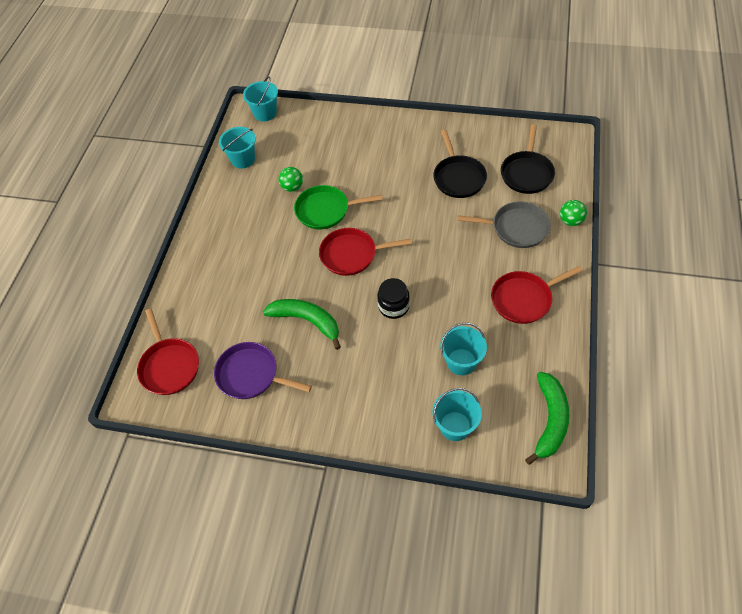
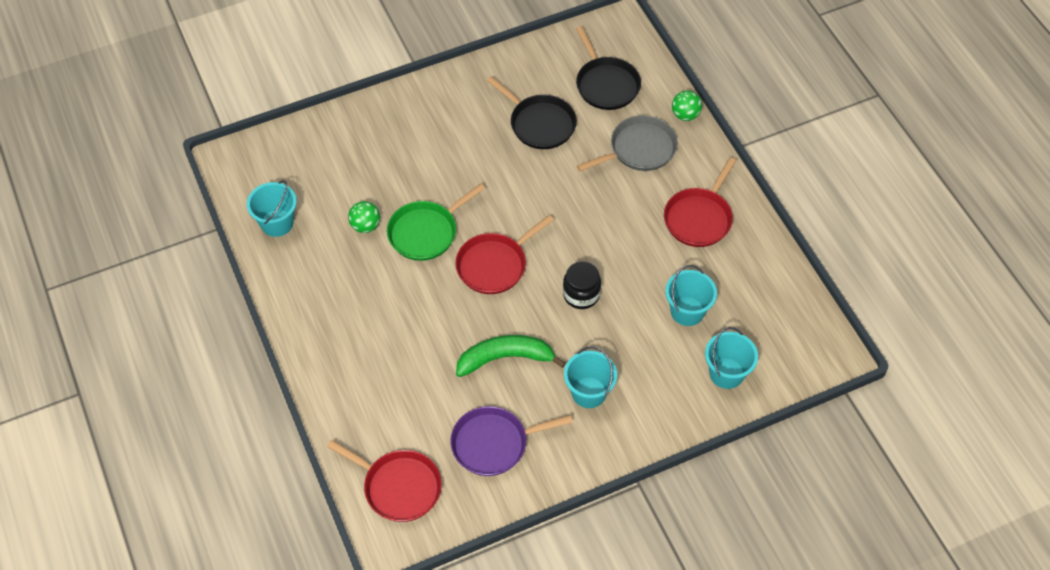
camera: 40 degrees left, 0 degrees up
(265, 113) = (254, 154): turquoise bucket -> turquoise bucket (589, 392)
(550, 420) = (803, 319): green banana -> none

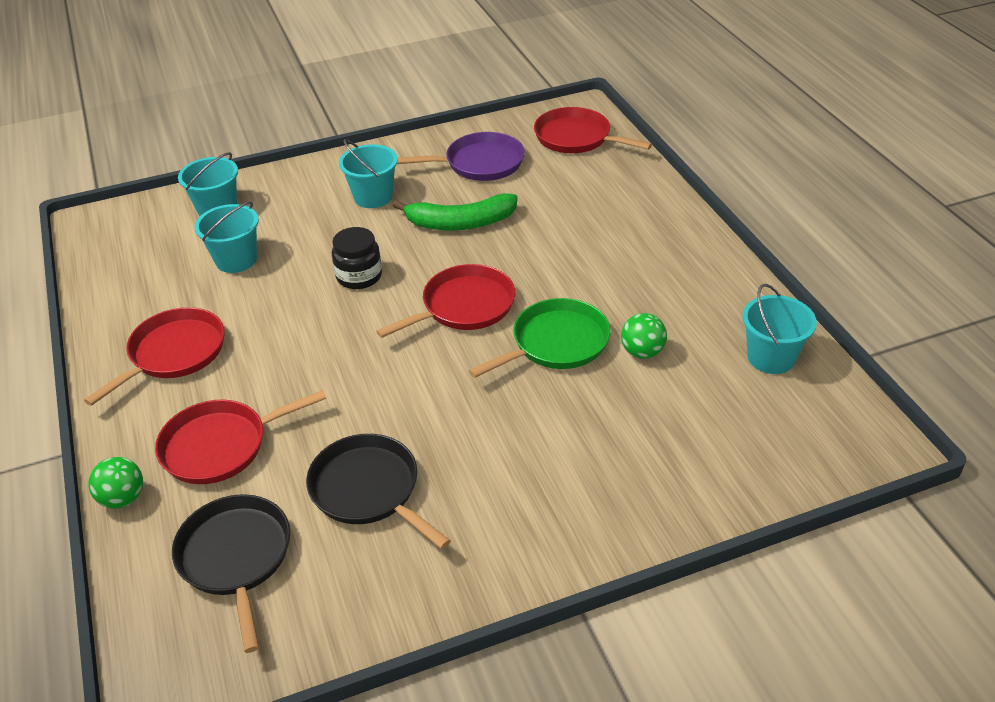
camera: 175 degrees left, 15 degrees down
(639, 149) = (220, 446): grey pan -> red pan

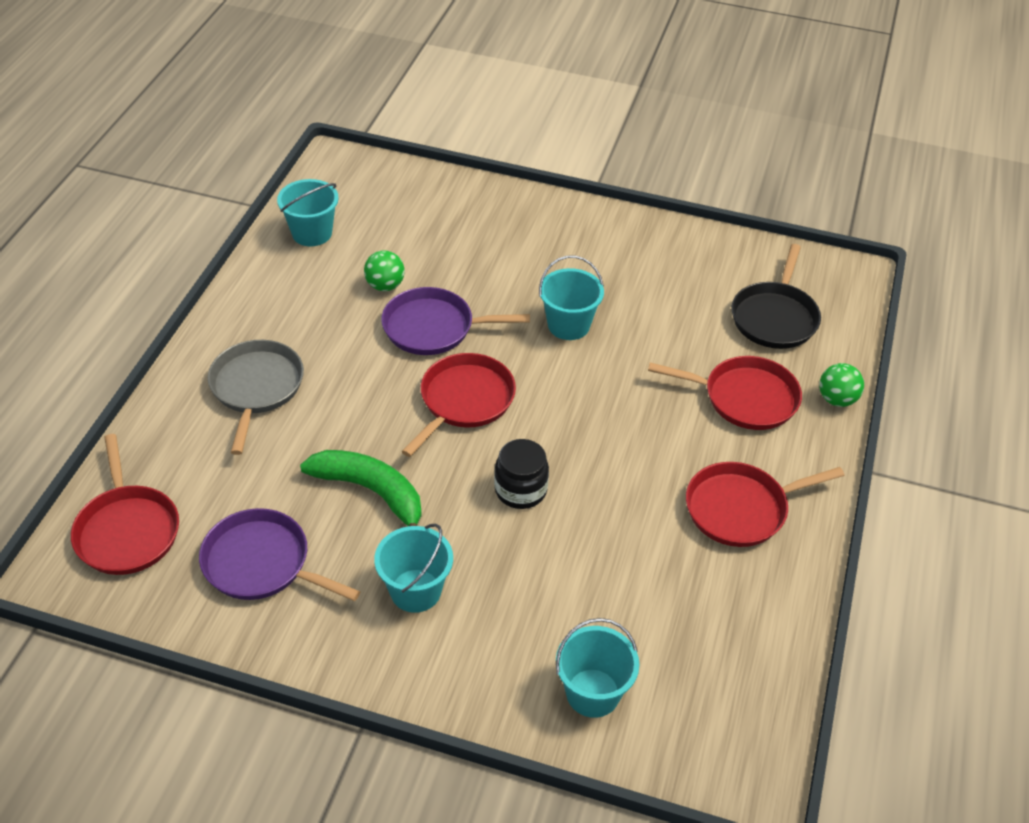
camera: 145 degrees left, 5 degrees up
(236, 260) = (620, 592): turquoise bucket -> turquoise bucket (568, 325)
(368, 490) = (661, 308): black pan -> none
(464, 306) = (464, 401): red pan -> red pan turned 120 degrees clockwise
(556, 343) = (433, 328): green pan -> purple pan
(621, 232) = (256, 388): none -> grey pan

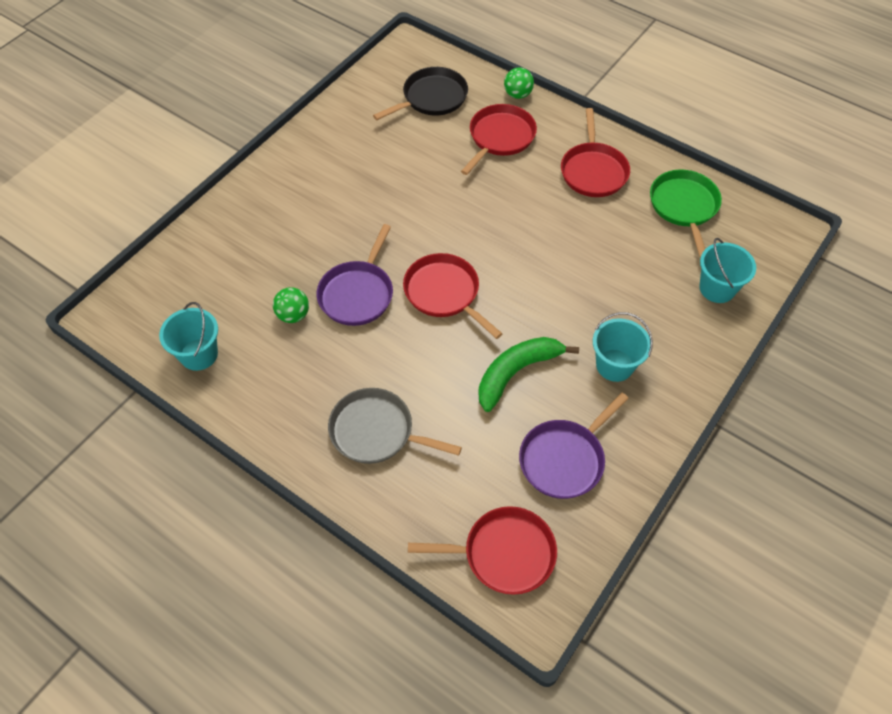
camera: 70 degrees left, 10 degrees up
(520, 490) = (542, 281): black jar -> none
(568, 325) = (391, 210): turquoise bucket -> none
(730, 629) = (684, 206): none -> green pan
(775, 317) = (432, 98): black pan -> black pan turned 75 degrees counterclockwise

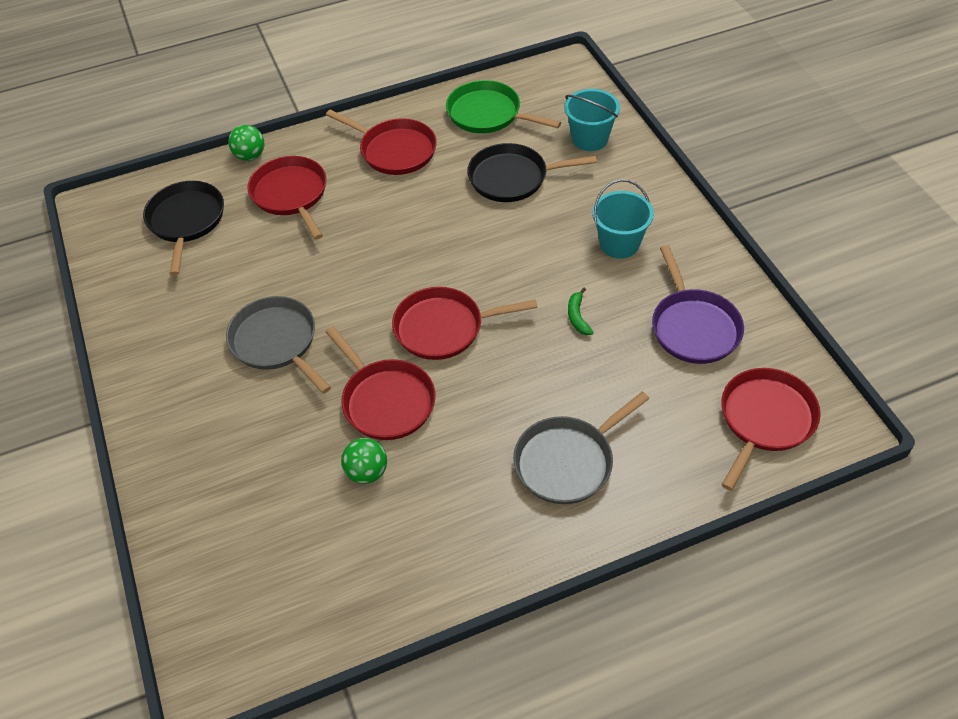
camera: 55 degrees left, 5 degrees down
(199, 354) = (348, 591): turquoise bucket -> none
(357, 294) = (386, 401): purple pan -> red pan
(365, 206) = (276, 342): none -> grey pan
(516, 372) = (577, 316): green banana -> green banana, size x0.45
(627, 258) = (512, 178): none -> black pan

